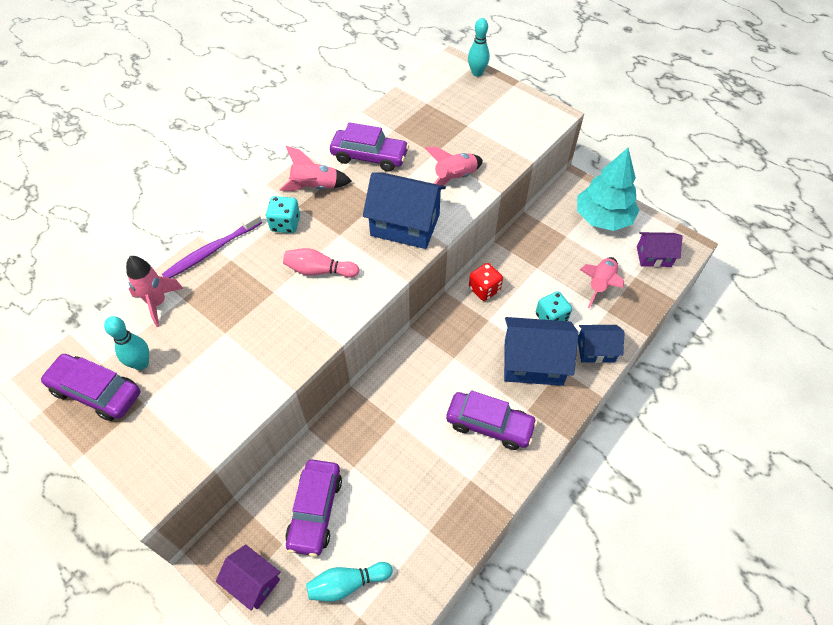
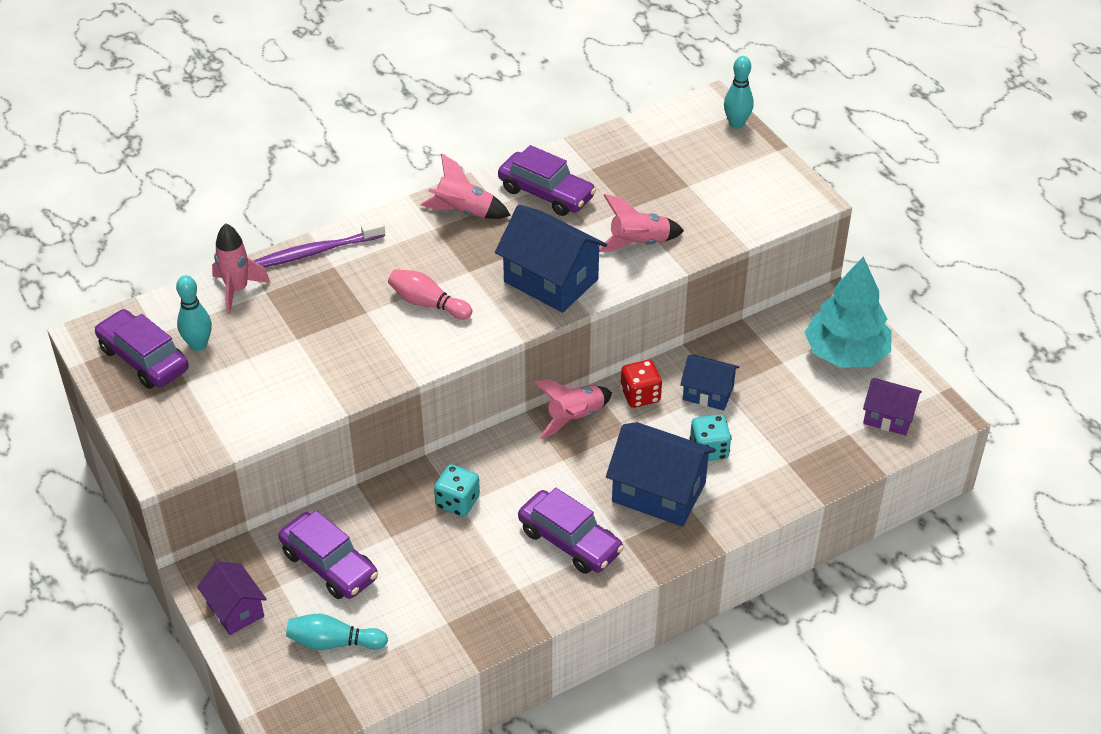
camera: 20 degrees right, 10 degrees down
(285, 224) = (411, 244): turquoise dice -> turquoise dice (457, 502)
(315, 510) = (329, 565): purple car -> purple car turned 75 degrees counterclockwise
(596, 350) = (746, 501): blue house -> blue house (708, 393)
(600, 285) = (794, 431): pink rocket -> pink rocket (575, 418)

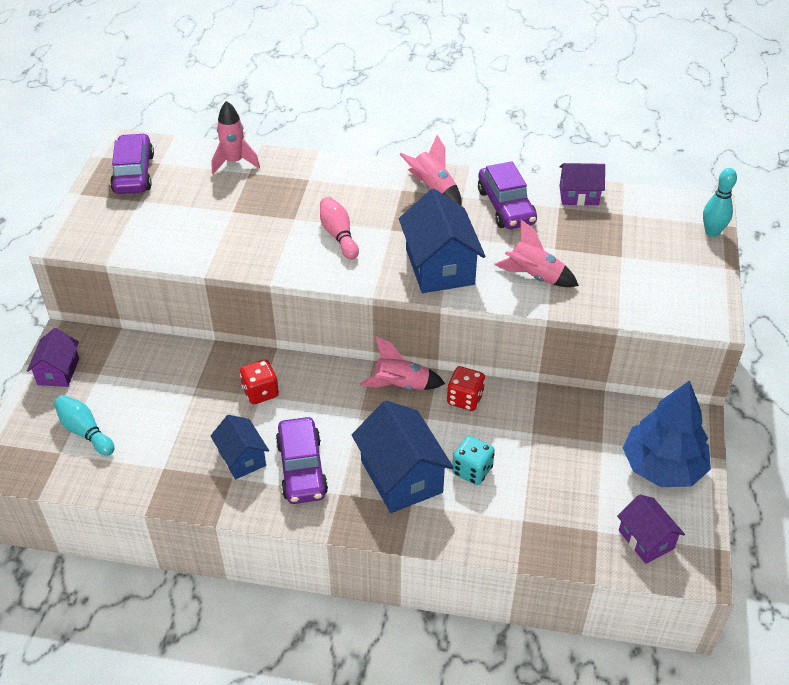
camera: 40 degrees right, 0 degrees up
(198, 345) = (173, 182): turquoise bowling pin -> none
(316, 252) = (309, 164): purple toothbrush -> none
(329, 565) = (139, 380): purple car -> none
(457, 502) = (260, 392): turquoise dice -> red dice
(596, 149) = (579, 195): none -> purple house
(708, 393) = (517, 428): blue house -> blue house (242, 458)
(846, 353) = (662, 467): turquoise tree -> blue tree

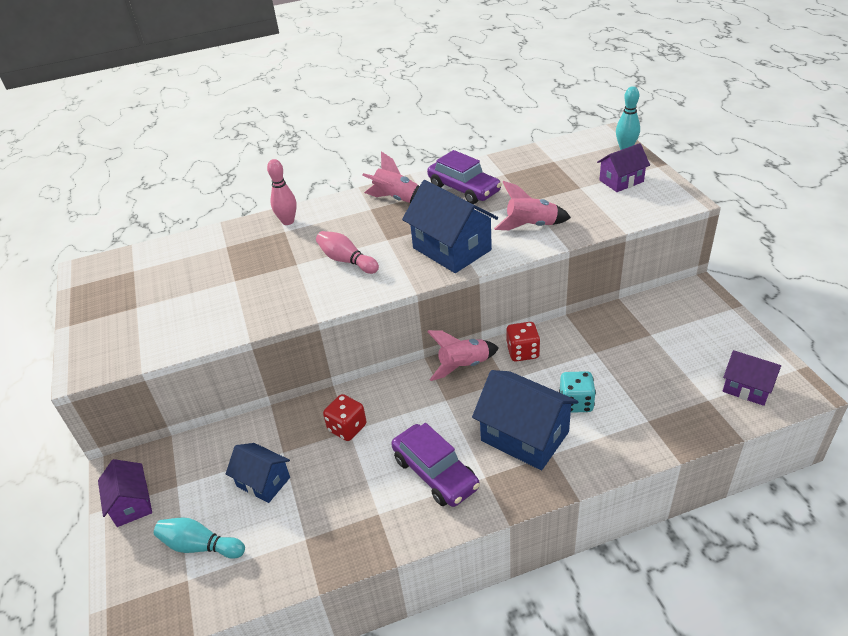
camera: 25 degrees left, 5 degrees down
(134, 173) = (113, 288): purple car -> none
(234, 162) = (206, 244): pink rocket -> none
(242, 458) = (374, 491): blue house -> blue house (263, 482)
(319, 170) = (288, 221): none -> pink bowling pin
(579, 195) = (510, 161): purple house -> purple house (621, 181)
(662, 467) = (708, 331): blue tree -> none

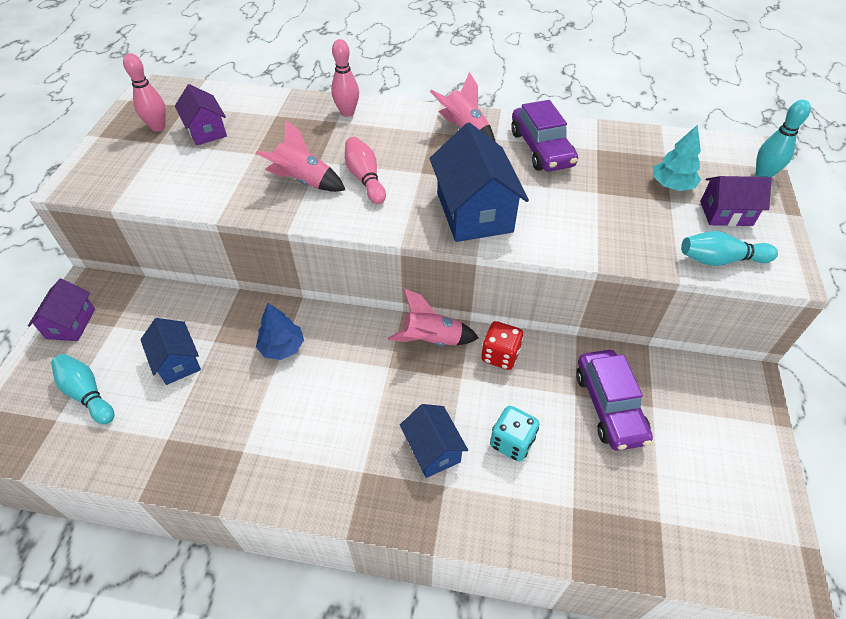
camera: 25 degrees right, 10 degrees up
(123, 296) = (158, 127): none -> pink bowling pin
(347, 428) = (282, 347): red dice -> blue tree
(435, 473) = (321, 440): purple car -> purple car (609, 406)
(524, 436) = (433, 450): blue house -> blue house, size x0.59
(531, 226) = (578, 223): pink rocket -> pink rocket (304, 181)
(573, 177) = (672, 185): none -> turquoise tree
(640, 210) = (720, 260): none -> turquoise bowling pin
(747, 388) = (719, 534): purple house -> purple house (206, 131)

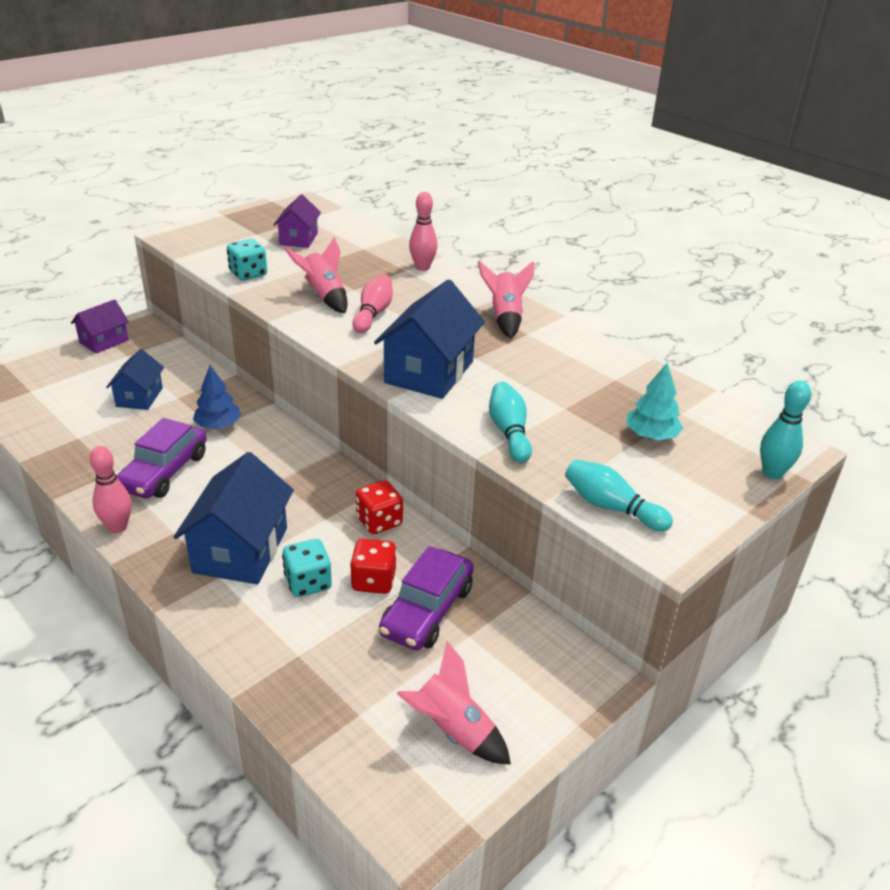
camera: 35 degrees right, 15 degrees down
(87, 394) = (64, 386): turquoise bowling pin -> turquoise bowling pin (509, 432)
(158, 127) = (269, 224): pink bowling pin -> pink bowling pin (118, 527)
(207, 191) = (248, 274): none -> turquoise dice
(431, 340) = (336, 481): pink rocket -> pink rocket (452, 730)
(433, 450) = (240, 550): blue house -> blue house, size x1.68
(541, 149) = (558, 357): purple car -> purple car (164, 472)
(551, 408) = (373, 581): none -> red dice
(726, 213) = (676, 480): purple house -> none

